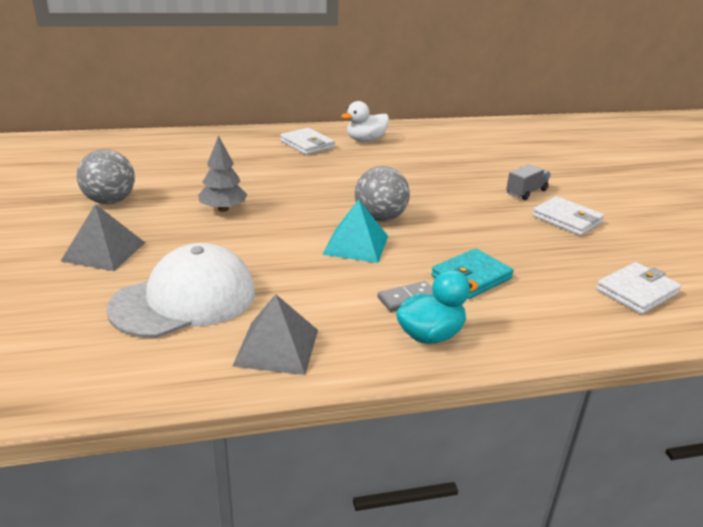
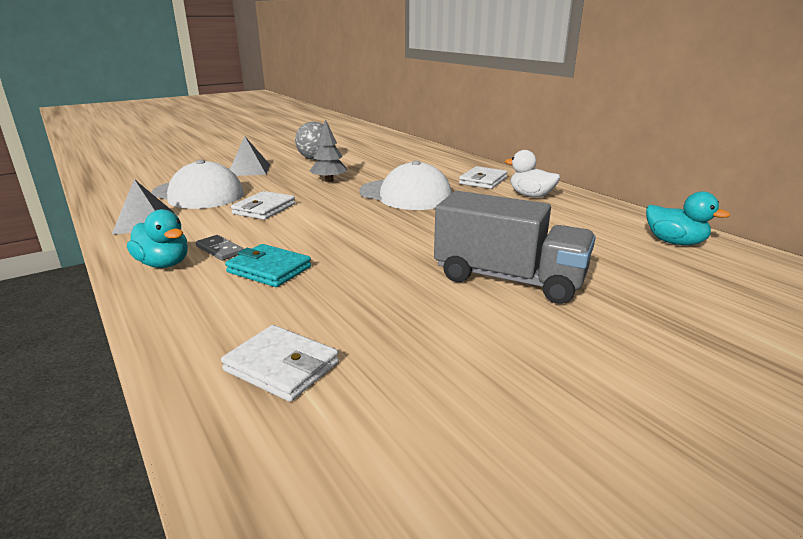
camera: 70 degrees right, 5 degrees down
(316, 183) = (405, 195): none -> white cap
(356, 245) = (302, 222): turquoise pyramid -> none
(380, 218) = (361, 223): grey ball -> none
(489, 132) = (674, 242): none -> turquoise duck
(526, 192) = (508, 279): grey truck -> grey truck, size x2.19
(567, 219) = (454, 309): white wallet -> white wallet (264, 209)

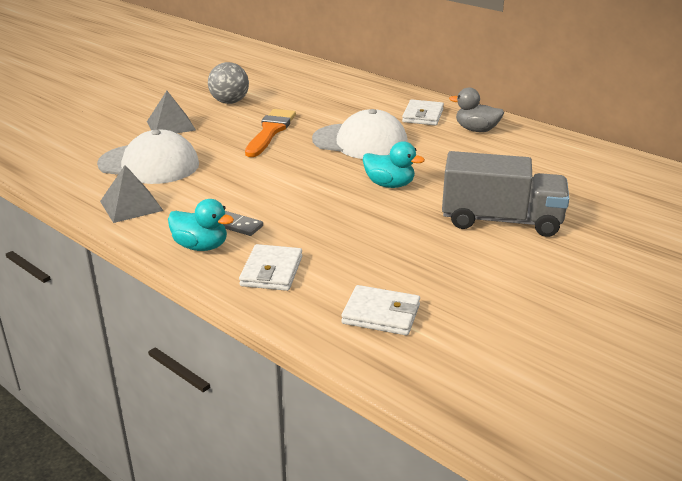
camera: 15 degrees left, 5 degrees up
(264, 209) = (236, 175): white wallet -> white wallet (272, 271)
(269, 269) = (300, 239): turquoise wallet -> none
(329, 180) = (270, 131): grey tree -> orange brush
(531, 196) = (476, 130): white duck -> grey duck
(674, 242) = (613, 168): turquoise duck -> turquoise duck (389, 185)

